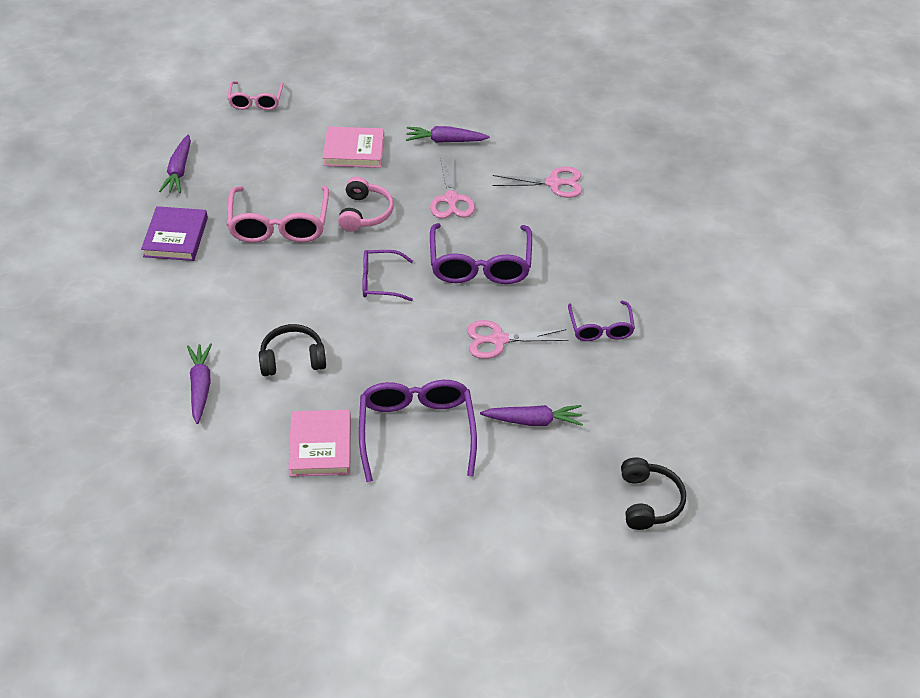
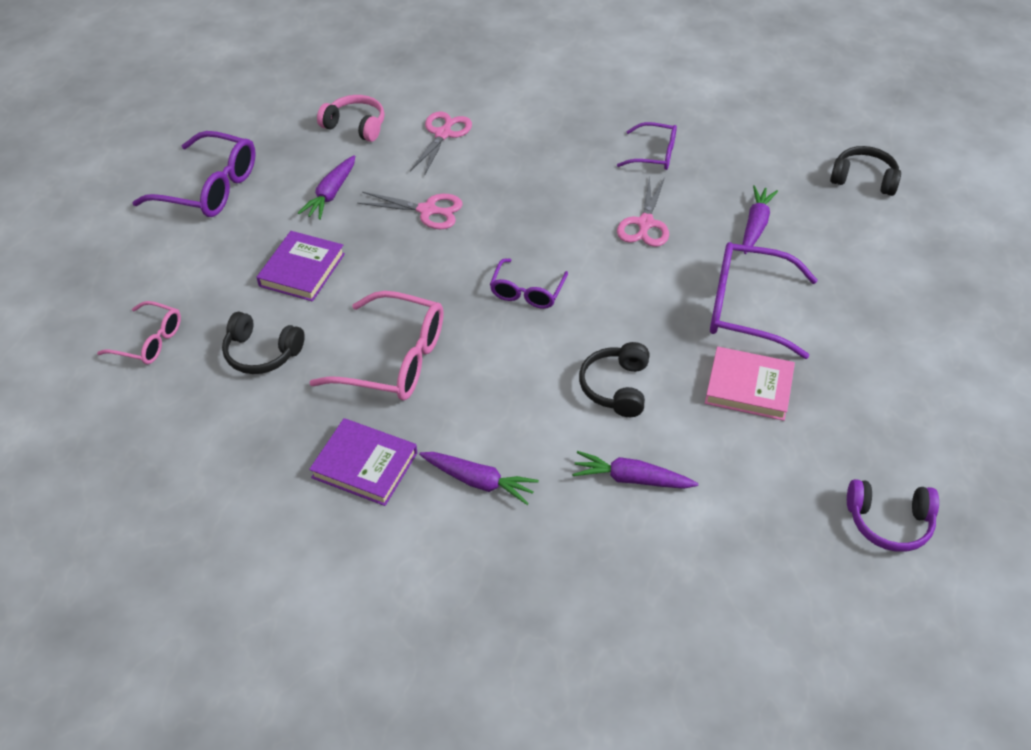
camera: 70 degrees left, 0 degrees up
(179, 170) = (237, 442): purple carrot -> purple carrot (478, 481)
(197, 564) = (889, 522): none -> purple headphones
(263, 156) = (262, 353): none -> black headphones
(354, 151) = (302, 270): pink book -> purple book
(365, 213) = (413, 282): pink headphones -> pink headphones (355, 126)
(480, 265) = (536, 212): purple glasses -> purple glasses (210, 188)

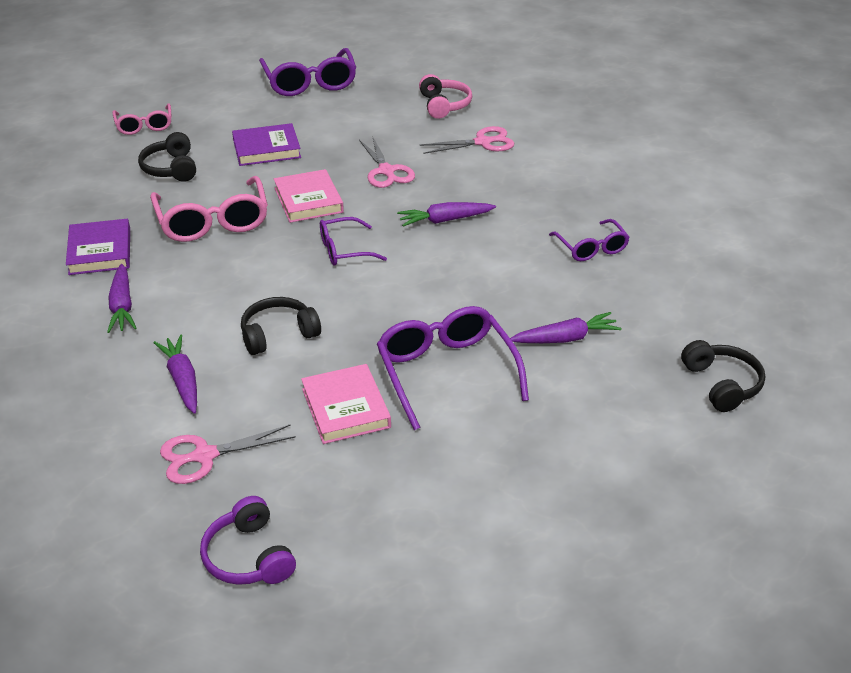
camera: 55 degrees right, 10 degrees down
(331, 194) = (358, 127): purple carrot -> purple carrot (445, 220)
(424, 280) = (308, 200): none -> pink book
(645, 223) = (493, 276): pink scissors -> pink scissors (205, 456)

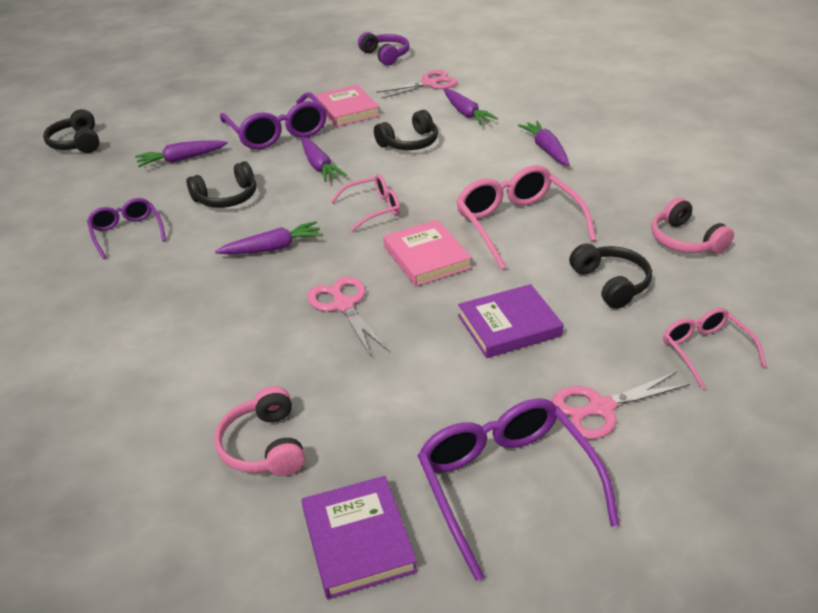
camera: 175 degrees right, 0 degrees up
(79, 194) = (685, 240): none -> pink headphones
(100, 251) = (605, 187): purple book -> purple book (358, 540)
(344, 250) = (373, 209): purple glasses -> pink glasses
(394, 310) = (319, 166): none -> purple carrot
(482, 142) = (214, 367): pink scissors -> pink scissors (601, 408)
(498, 278) = (227, 197): none -> black headphones

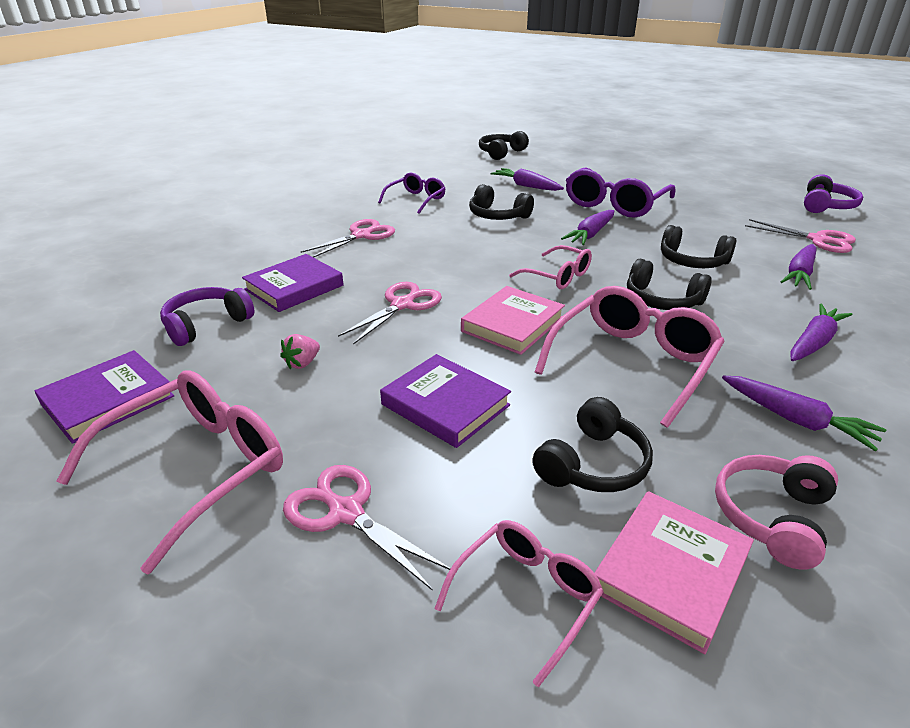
camera: 60 degrees right, 5 degrees down
(172, 292) = (361, 235): none -> pink scissors
(243, 366) = (294, 287): none -> purple book
(264, 446) = (206, 324): pink headphones -> purple headphones
(272, 248) = (451, 252): purple carrot -> purple carrot (796, 420)
(347, 110) = (698, 218): pink book -> pink book (670, 572)
(393, 390) = (302, 363): none -> pink strawberry
(451, 179) = (662, 300): none -> black headphones
(506, 483) = (197, 468): purple glasses -> pink glasses

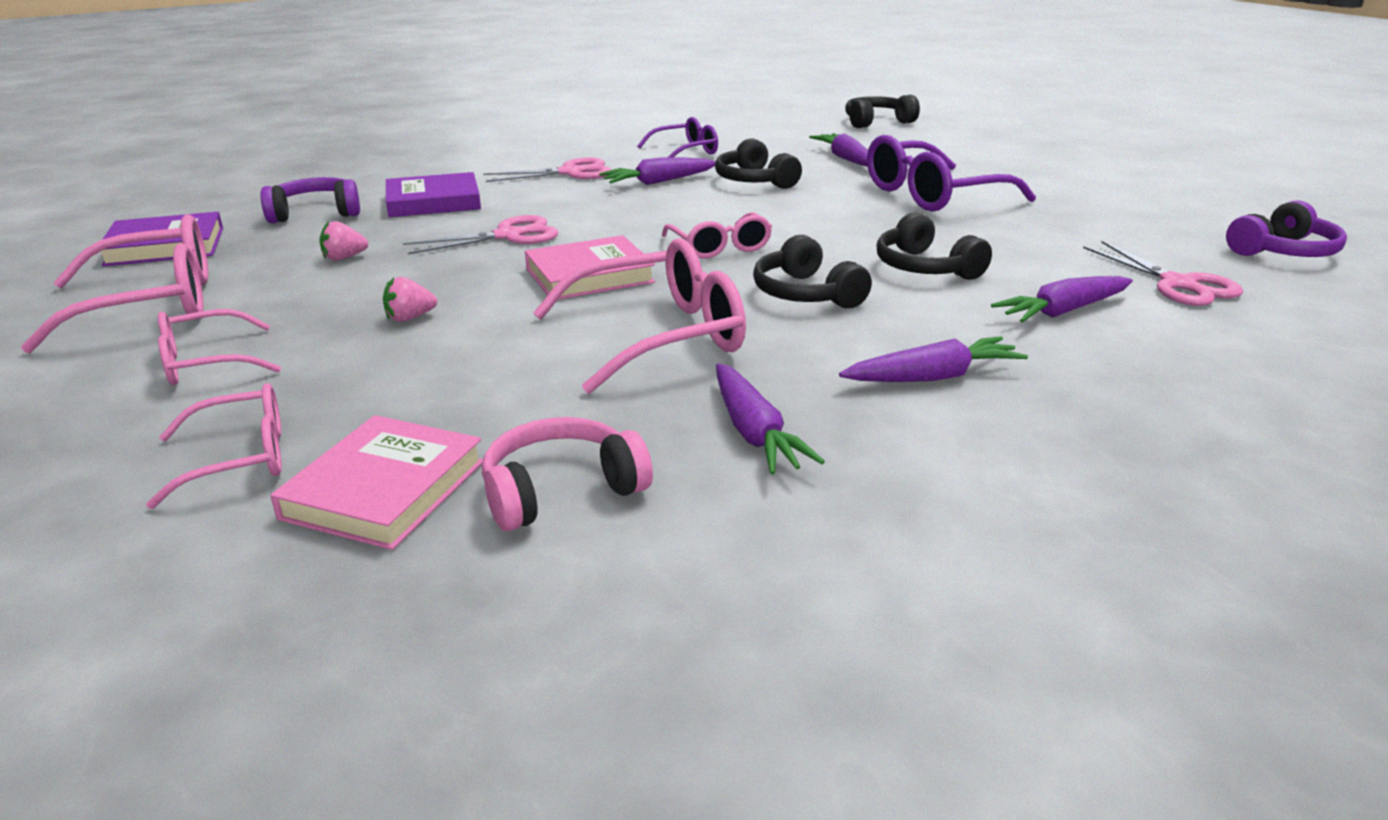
camera: 30 degrees right, 5 degrees down
(346, 513) = (206, 363): pink scissors -> pink glasses
(445, 405) = (410, 318): purple book -> pink strawberry
(590, 234) = (838, 218): purple carrot -> purple carrot (658, 182)
(593, 464) = (462, 397): black headphones -> none
(670, 572) = (384, 489): pink book -> pink book turned 45 degrees counterclockwise

